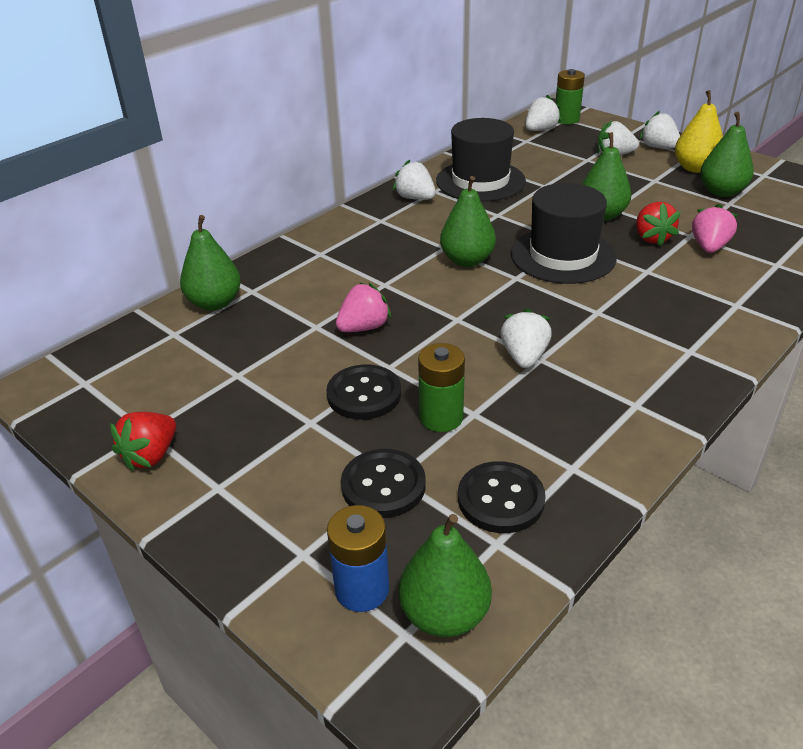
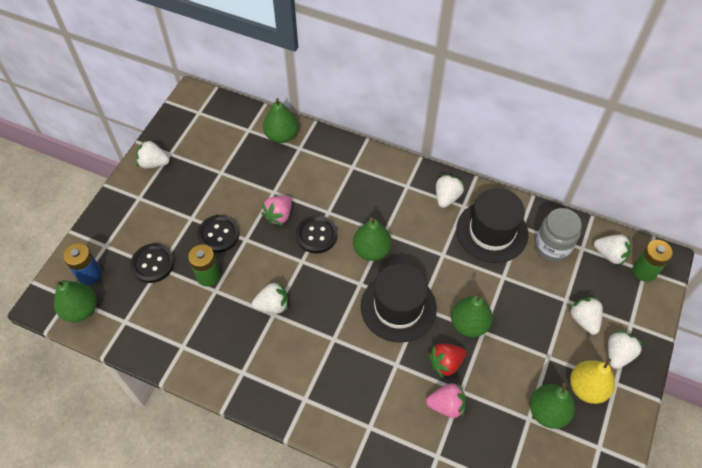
camera: 70 degrees right, 20 degrees up
(151, 455) = (154, 163): red strawberry -> white strawberry
(364, 327) = (279, 215): pink strawberry -> pink strawberry turned 90 degrees clockwise
(501, 499) = (153, 317): black button -> black button (316, 235)
(517, 154) = (552, 247): none -> grey jar

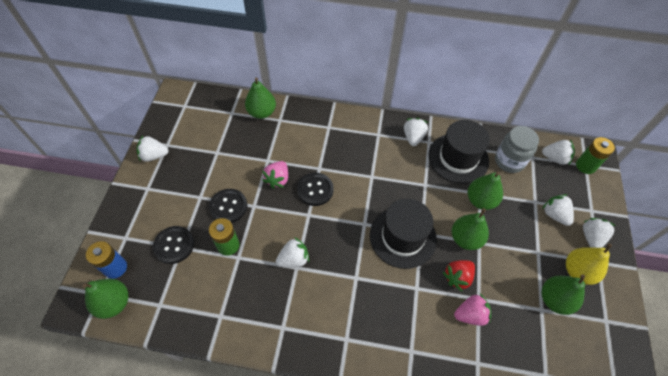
camera: 15 degrees left, 0 degrees up
(371, 250) = (365, 193): green pear -> green pear (480, 200)

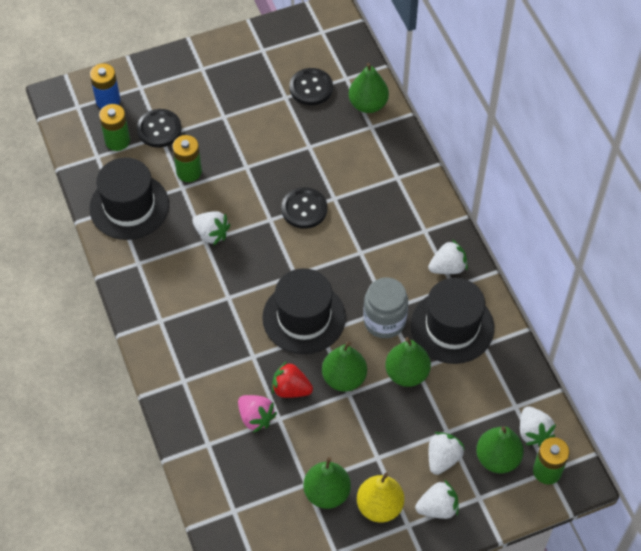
camera: 60 degrees right, 0 degrees up
(114, 303) = (77, 122): green pear -> green pear (497, 458)
(154, 156) = (242, 48): white strawberry -> none
(158, 281) = (117, 141): none -> green battery
(225, 305) = (129, 206): none -> black hat
(228, 206) = (230, 146): black button -> black button (311, 88)
(278, 179) = (292, 169): pink strawberry -> none
(509, 161) = (489, 382): grey jar -> grey jar (384, 321)

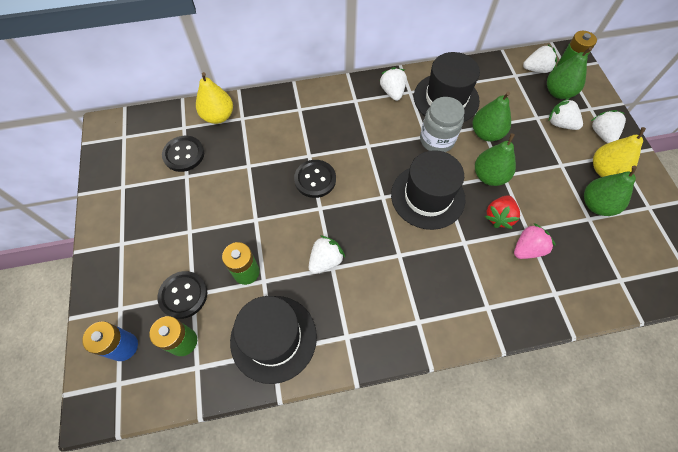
camera: 80 degrees left, 5 degrees up
(368, 104) = (218, 116): green pear -> yellow pear

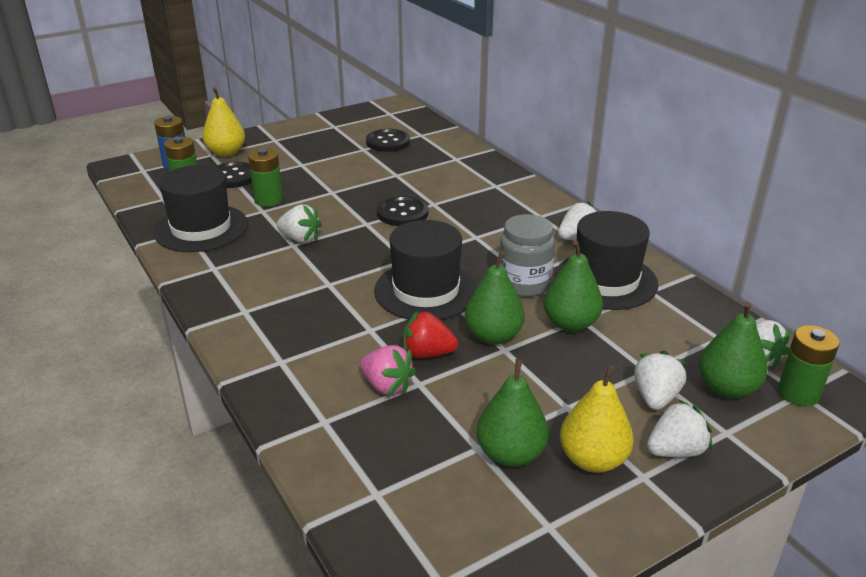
camera: 70 degrees right, 30 degrees down
(218, 116) = (448, 147): yellow pear -> yellow pear (226, 153)

